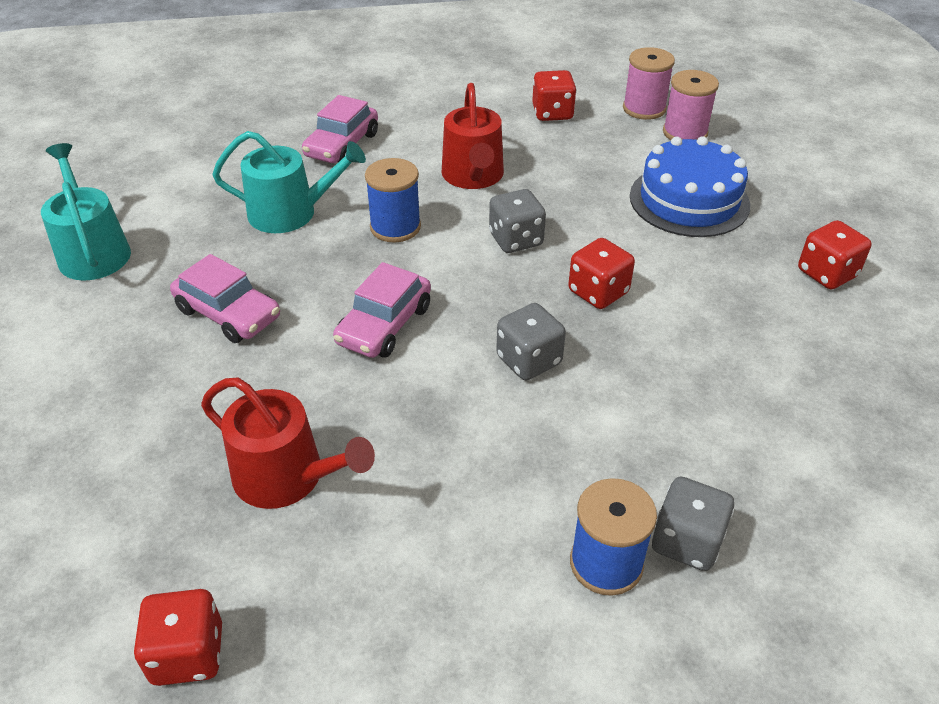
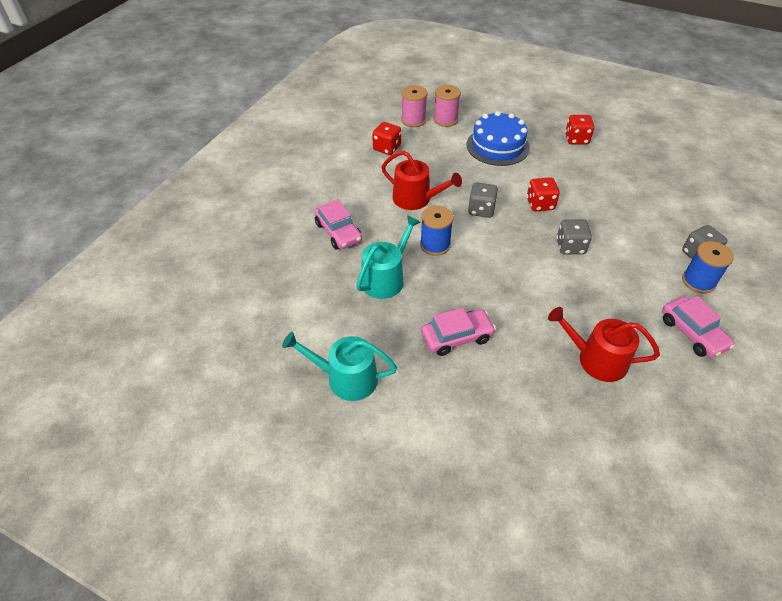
camera: 55 degrees left, 5 degrees up
(188, 654) = (686, 434): red dice -> none
(287, 477) = (596, 359): red watering can -> red watering can turned 135 degrees counterclockwise
(384, 325) = (511, 282): pink car -> pink car (692, 333)

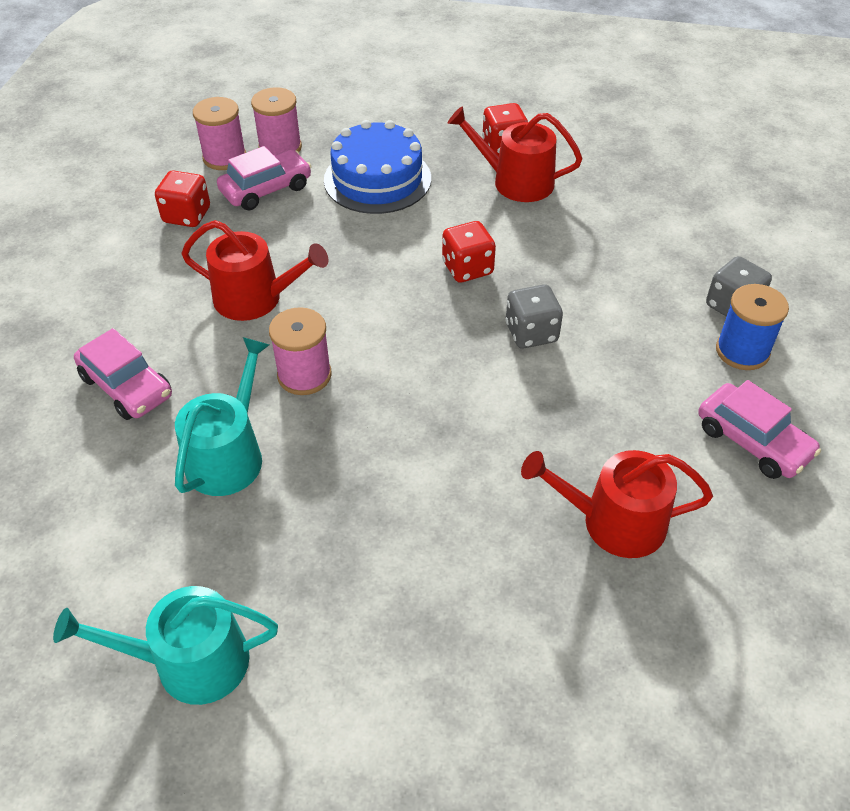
camera: 15 degrees left, 0 degrees up
(435, 245) = (304, 375): blue spool -> pink spool
(457, 337) = (374, 536): pink car -> pink car (266, 189)
(481, 210) = (371, 297): grey dice -> none
(579, 160) = (515, 181): none -> red watering can

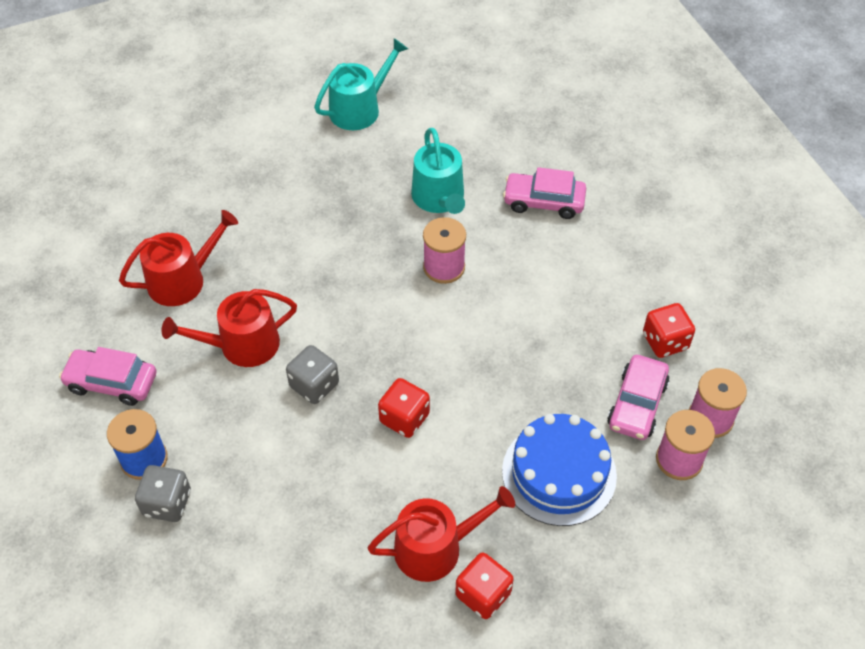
camera: 145 degrees right, 5 degrees up
(256, 298) = (533, 302): red watering can -> red watering can (241, 345)

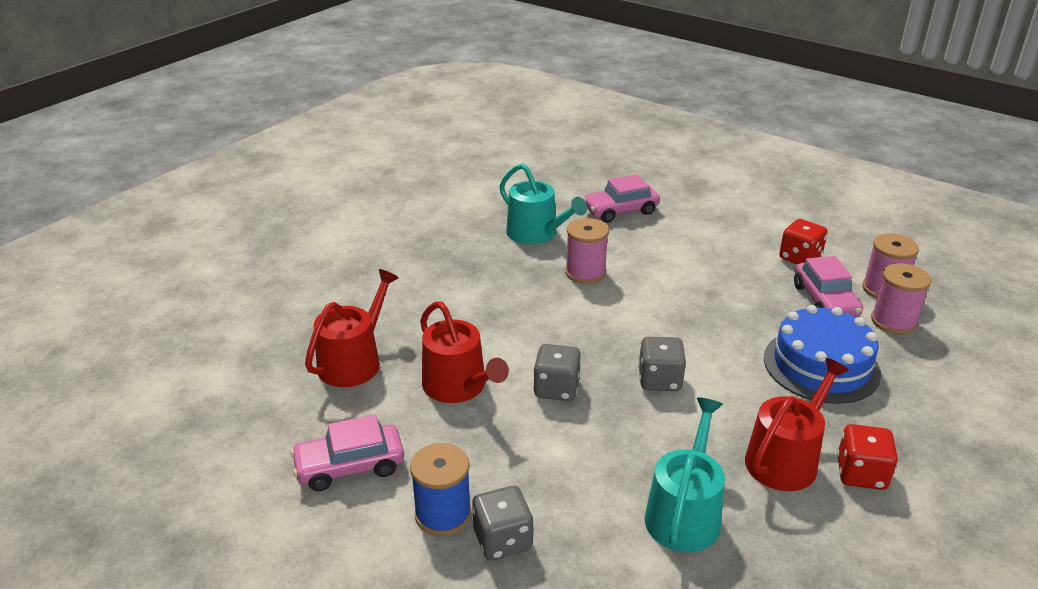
camera: 30 degrees left, 20 degrees down
(241, 345) = (459, 387): red watering can -> red watering can turned 75 degrees counterclockwise
(360, 108) = (412, 202): turquoise watering can -> turquoise watering can (684, 513)
(404, 418) = (659, 380): red dice -> grey dice

